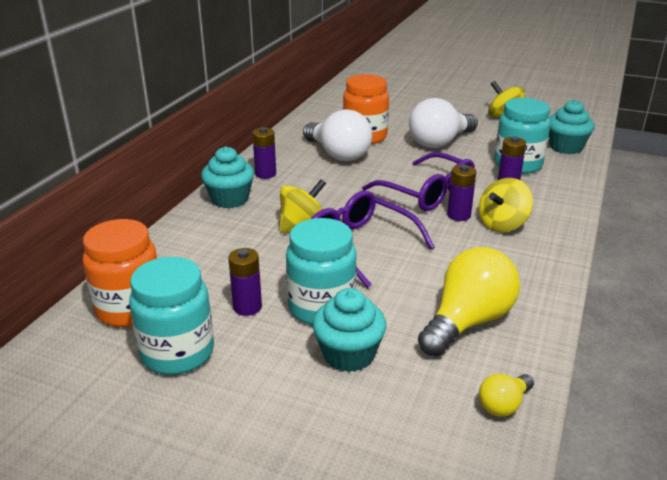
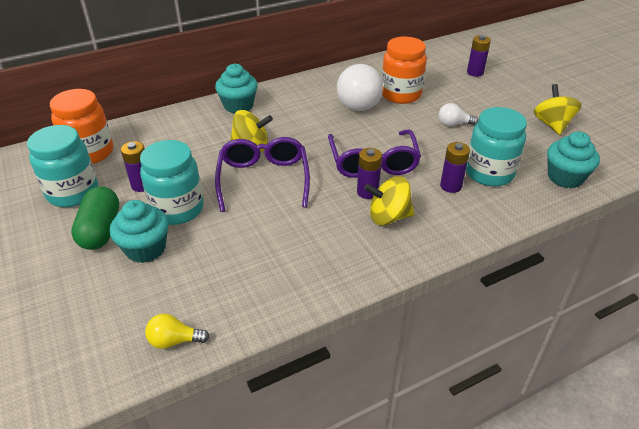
camera: 40 degrees right, 10 degrees up
(265, 174) = (287, 96): purple battery -> purple battery (475, 72)
(273, 366) = (100, 230): none -> green capsule
(440, 142) = (453, 124): white light bulb -> white light bulb, size x0.48
(467, 321) = (243, 273): yellow light bulb -> none

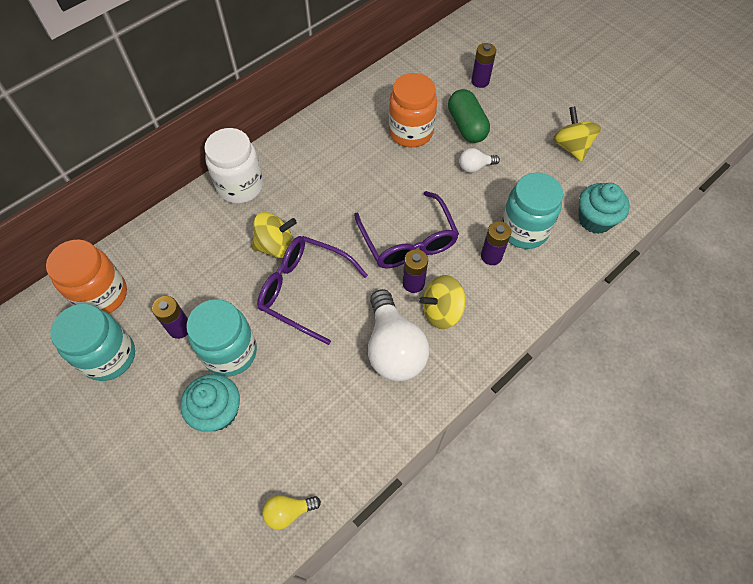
camera: 15 degrees left, 20 degrees up
(100, 230) = (161, 399): green capsule -> green capsule (466, 126)
(238, 106) = (240, 186): turquoise cupcake -> white jar
(263, 179) = (304, 290): purple glasses -> purple glasses turned 45 degrees counterclockwise
(358, 101) = (368, 153): white light bulb -> white light bulb (393, 348)

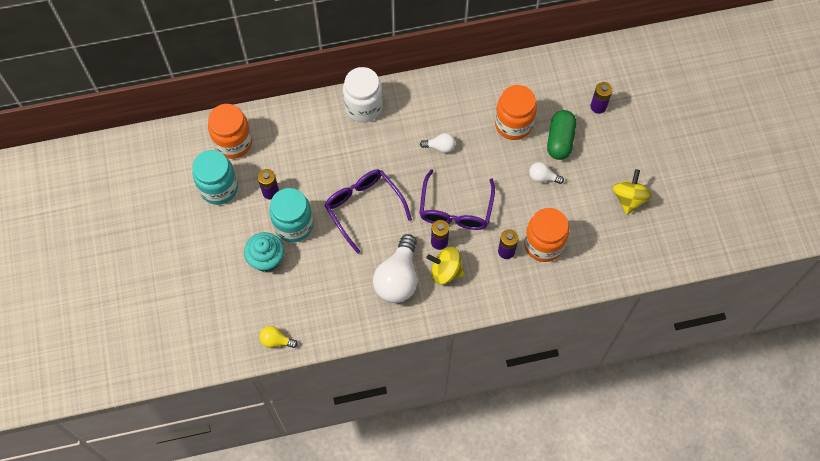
camera: 30 degrees right, 5 degrees up
(276, 246) = (363, 166): yellow spinning top -> none
(350, 187) = (440, 147): none -> white light bulb
(523, 230) = (543, 244): turquoise jar -> orange jar
(595, 220) = (602, 264): turquoise cupcake -> none

